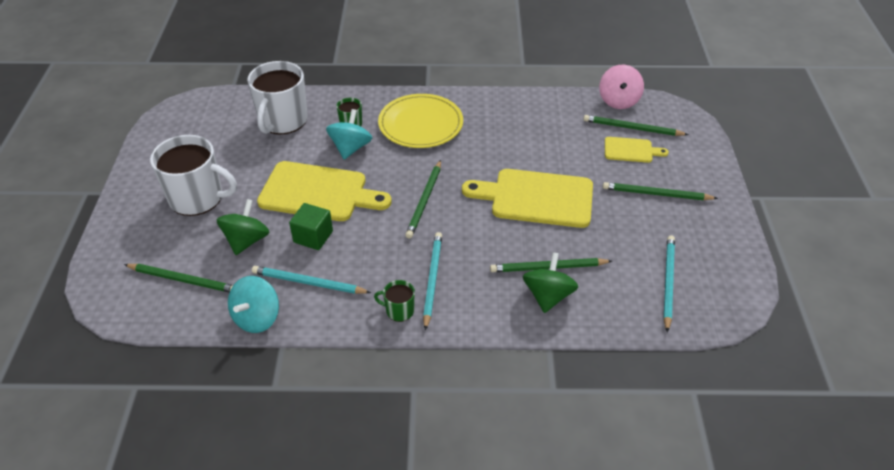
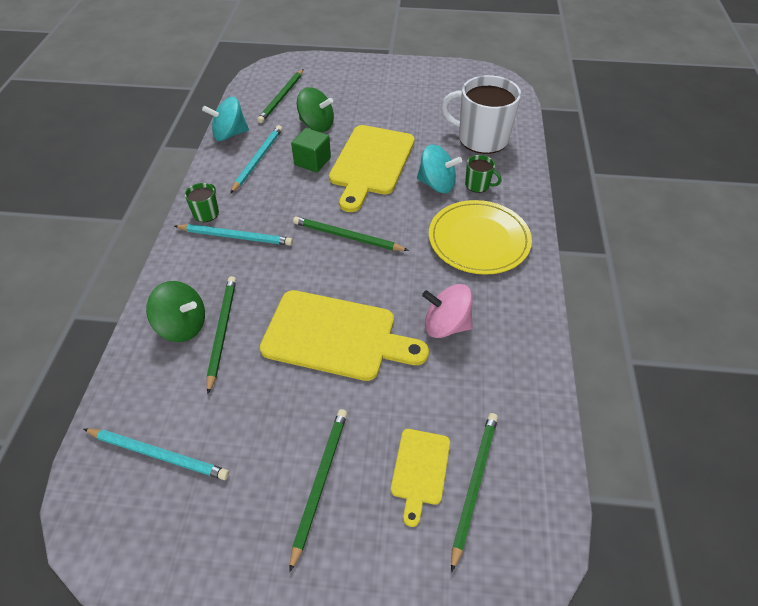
camera: 95 degrees right, 5 degrees up
(197, 198) = (374, 97): white mug -> none
(257, 318) = (229, 134): turquoise spinning top -> turquoise spinning top turned 45 degrees counterclockwise
(536, 198) = (335, 336): yellow cutting board -> yellow cutting board turned 90 degrees clockwise
(618, 101) = (546, 480): pink spinning top -> pink spinning top (446, 325)

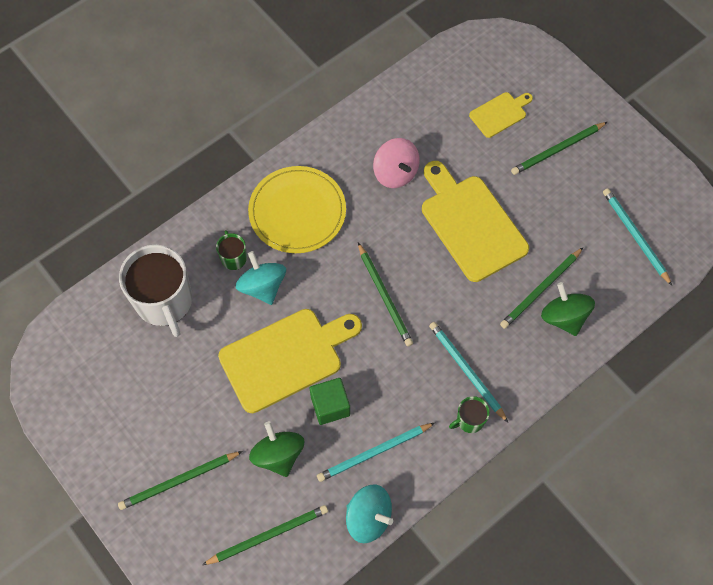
camera: 135 degrees left, 15 degrees up
(474, 485) = (480, 86): green pencil -> green pencil (179, 481)

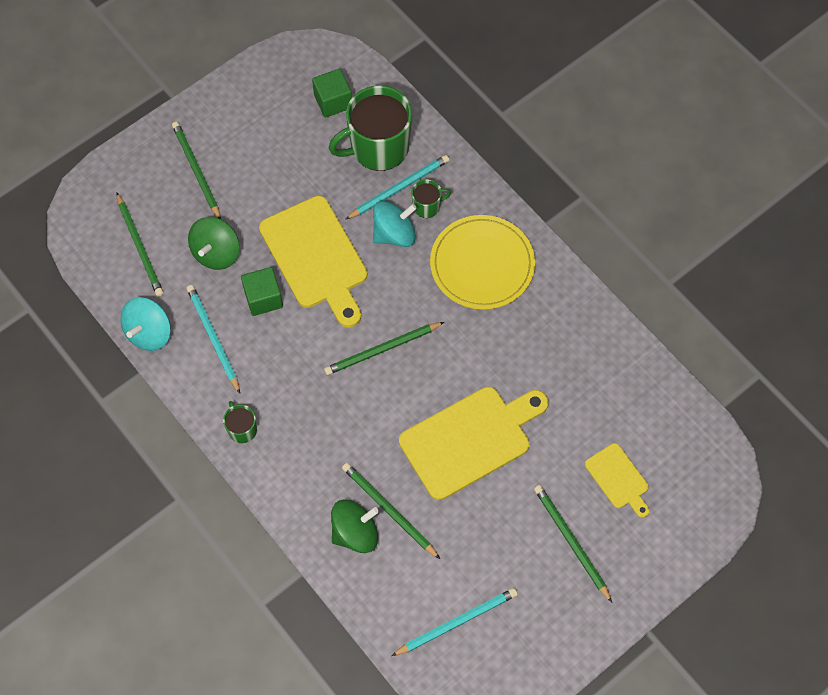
camera: 90 degrees right, 0 degrees up
(105, 345) = (333, 101): none -> green cube
(164, 302) = (378, 147): white mug -> green mug
(278, 455) = (216, 253): green spinning top -> green spinning top turned 135 degrees clockwise
(395, 173) = (533, 362): pink spinning top -> none
(466, 371) = (296, 428): turquoise pencil -> turquoise pencil (399, 188)

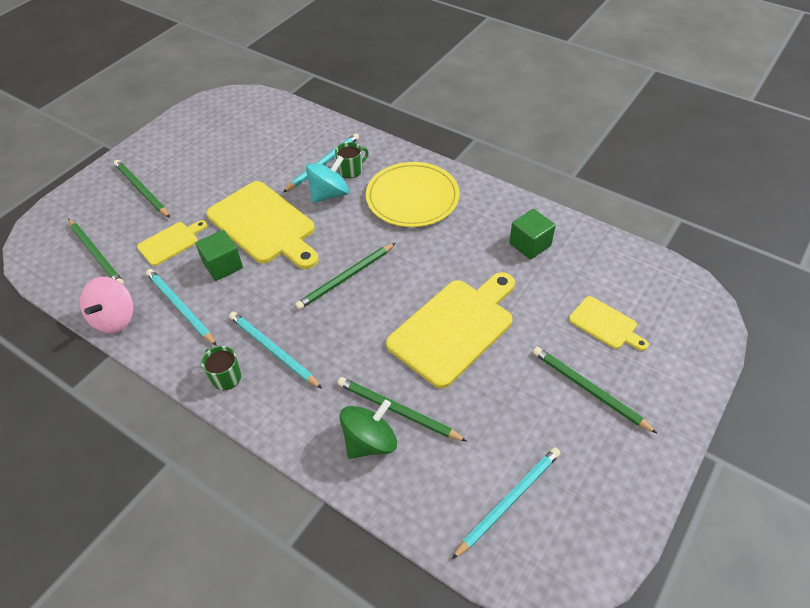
camera: 15 degrees left, 15 degrees down
(149, 333) = (114, 318): turquoise spinning top -> pink spinning top
(216, 253) = (171, 242): green spinning top -> yellow cutting board
(291, 413) = (273, 350): none -> turquoise pencil
(333, 101) = (251, 123): green cube -> green cube (530, 244)
(378, 147) = (297, 143): green mug -> none

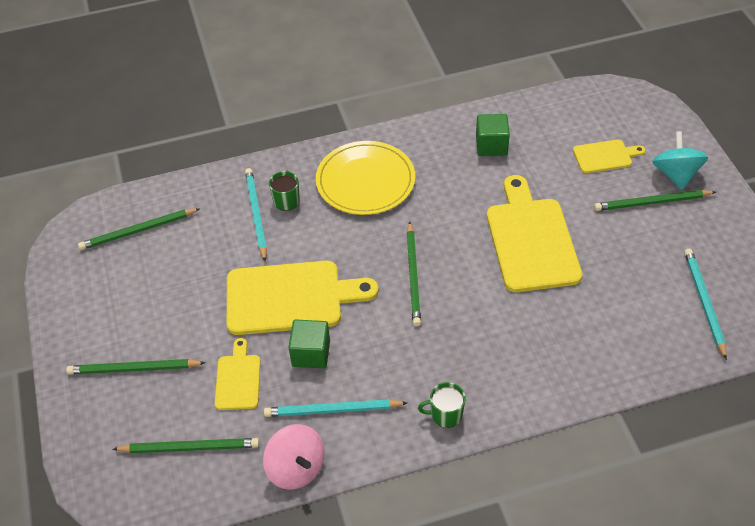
camera: 50 degrees left, 0 degrees up
(273, 350) = (446, 367): turquoise pencil -> none
(329, 194) = (300, 232): turquoise spinning top -> turquoise spinning top (675, 174)
(370, 441) = (591, 352): green spinning top -> none
(397, 410) = (578, 319): green pencil -> green pencil (138, 231)

